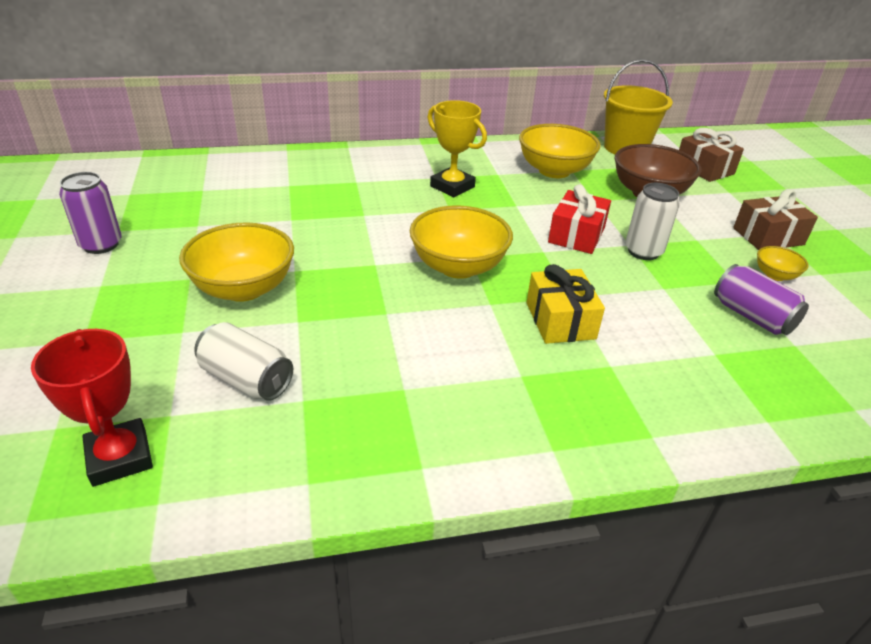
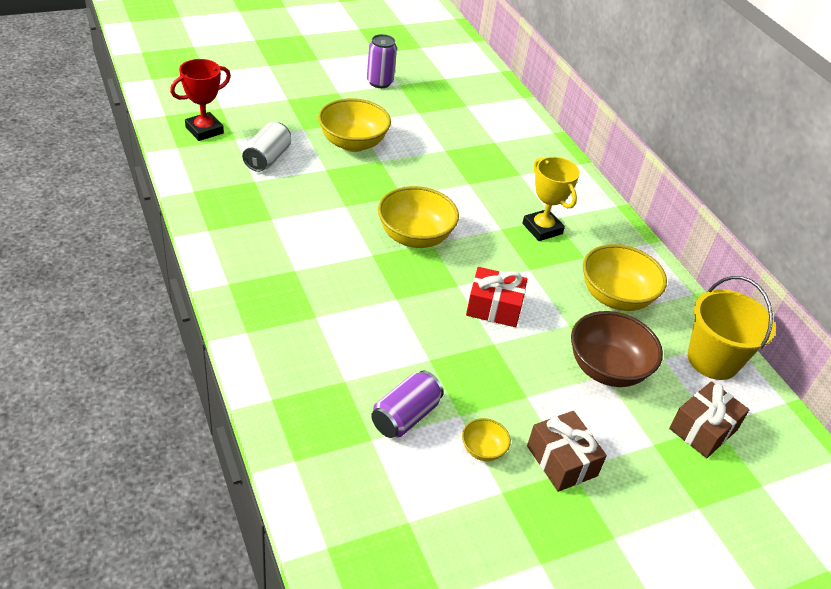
camera: 75 degrees right, 5 degrees up
(452, 186) = (542, 229): yellow trophy -> yellow trophy turned 60 degrees counterclockwise
(560, 320) = (362, 292): yellow gift -> none
(643, 251) = (485, 352): white can -> none

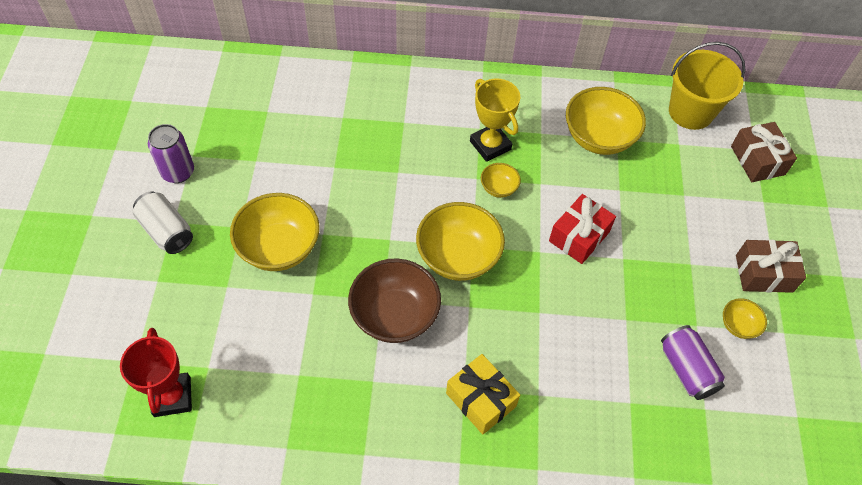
camera: 60 degrees left, 15 degrees up
(267, 158) = (264, 346): white can -> white can (166, 231)
(290, 282) = (481, 400): none -> yellow gift
(502, 244) = (499, 188): none -> yellow bowl
(542, 229) = (490, 145): yellow trophy -> yellow trophy turned 60 degrees clockwise
(607, 369) = (678, 189): brown bowl -> brown bowl (395, 315)

